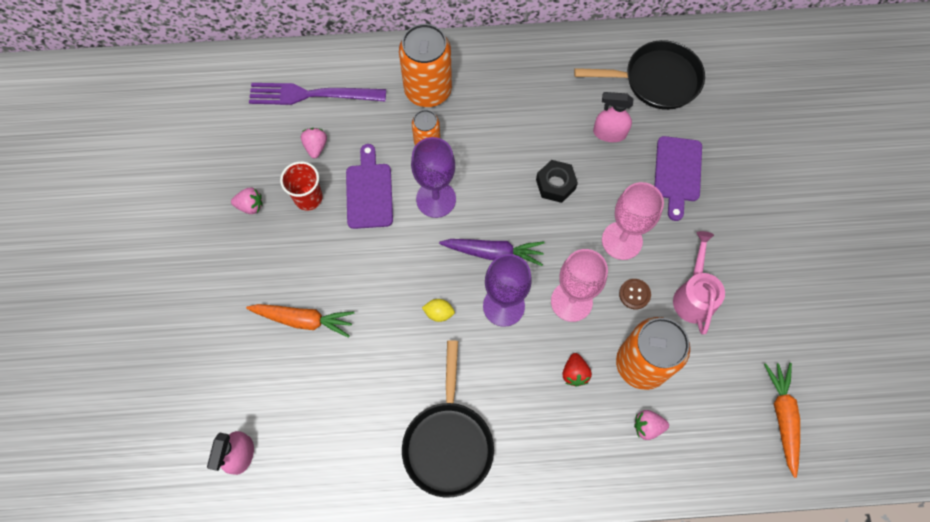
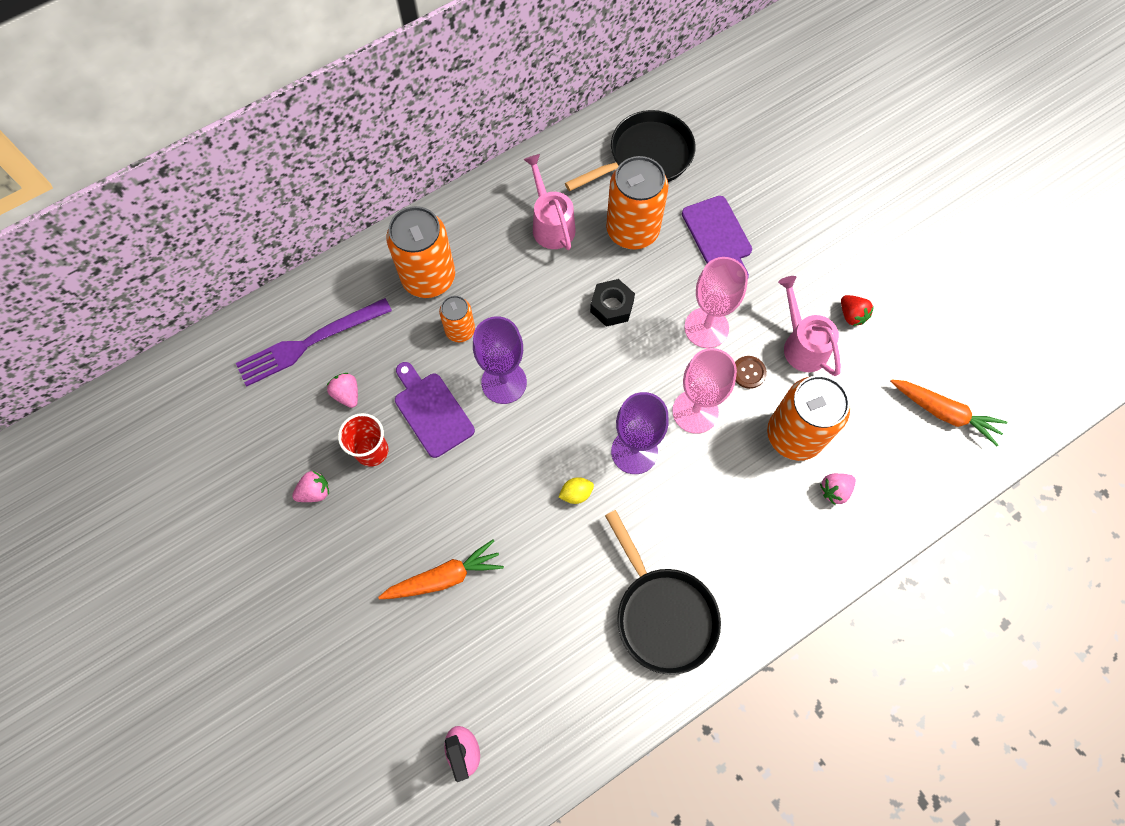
camera: 30 degrees left, 0 degrees up
(494, 253) = (593, 405): purple carrot -> none
(547, 96) = (551, 223): none -> pink watering can
(574, 373) = (739, 478): red strawberry -> red strawberry (851, 315)
(609, 133) = (632, 230): pink spray bottle -> orange can
(782, 417) = (944, 413): orange carrot -> orange carrot turned 150 degrees clockwise

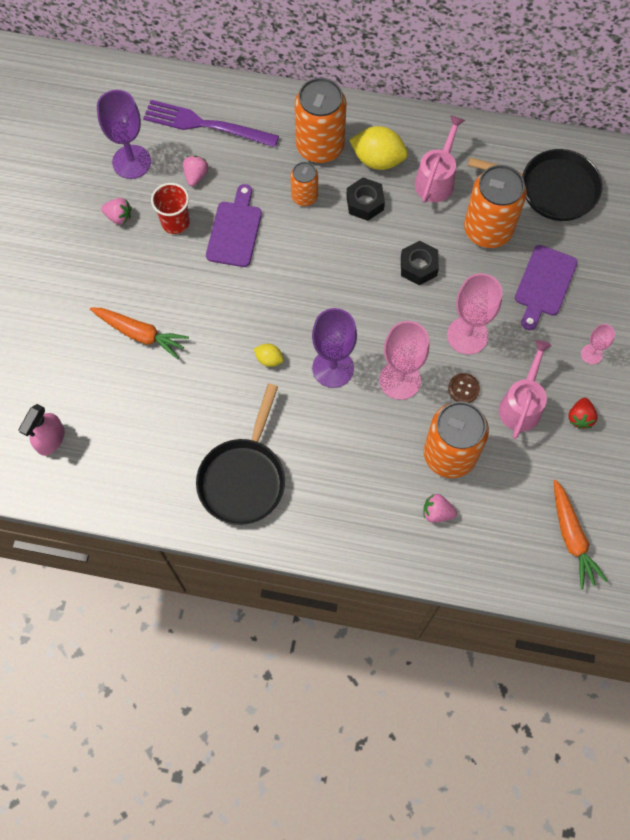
camera: 45 degrees right, 0 degrees up
(488, 248) = (378, 160): none -> yellow lemon
(504, 382) = (297, 252): purple goblet -> purple goblet (131, 162)
(515, 292) = (365, 203): none -> black nut
(807, 259) = (591, 354): none -> pink goblet

